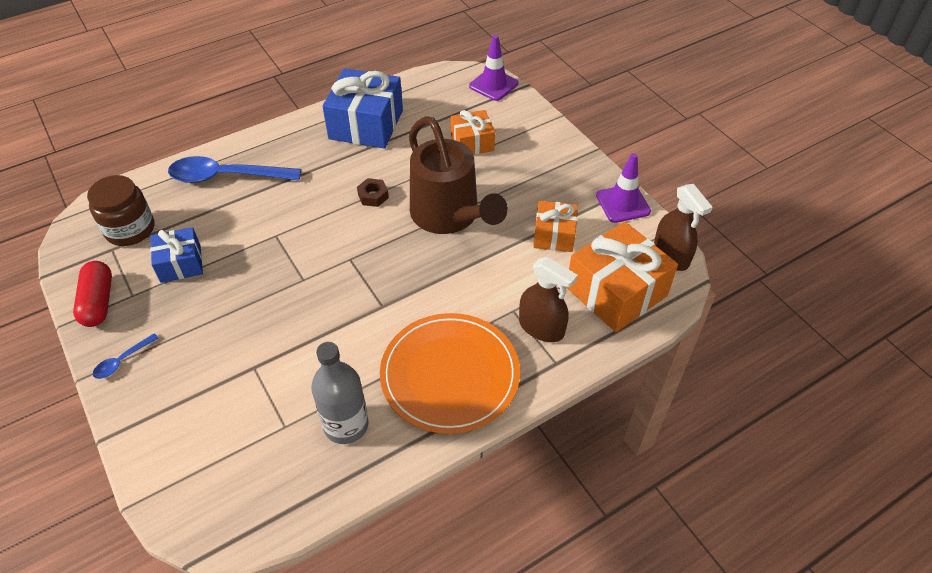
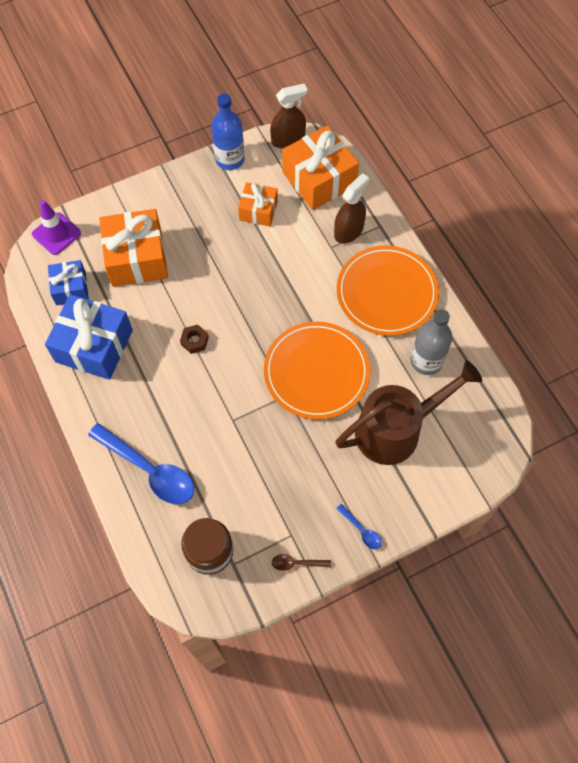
camera: 85 degrees left, 15 degrees up
(98, 302) = (297, 563): red capsule -> brown spoon
(181, 264) = (258, 498): blue gift -> blue gift (71, 288)
(227, 177) = (149, 470): blue spoon -> blue spoon turned 60 degrees counterclockwise
(332, 305) = (316, 372): none -> orange plate
(450, 217) = (228, 282): brown watering can -> brown watering can (397, 429)
(472, 143) = (137, 258): orange gift -> orange gift, size x1.73
(623, 203) = (230, 159): purple traffic cone -> blue bottle

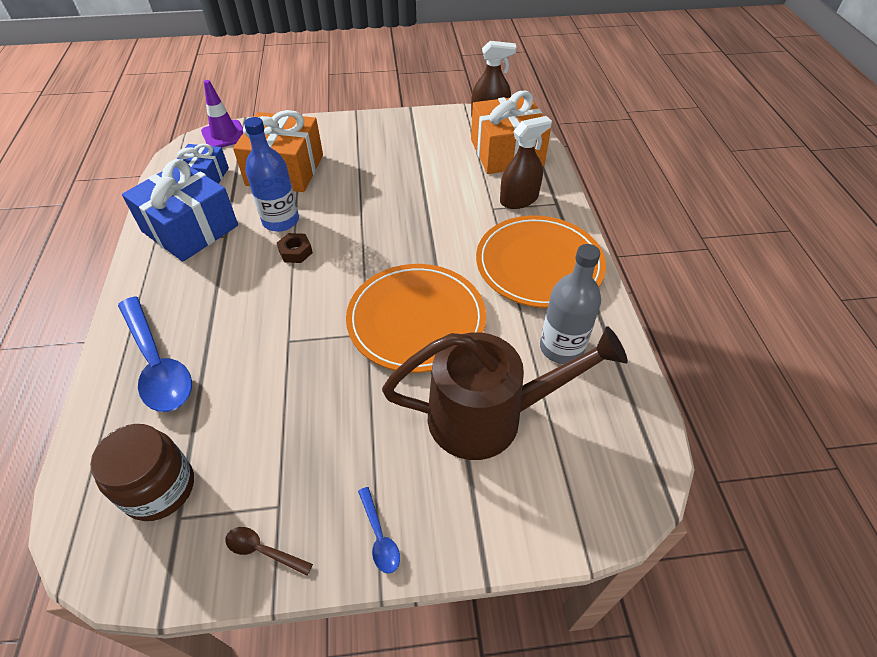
camera: 20 degrees right, 15 degrees down
(230, 159) = (423, 119): blue bottle -> blue bottle (281, 221)
(258, 211) = (430, 162): orange gift -> none

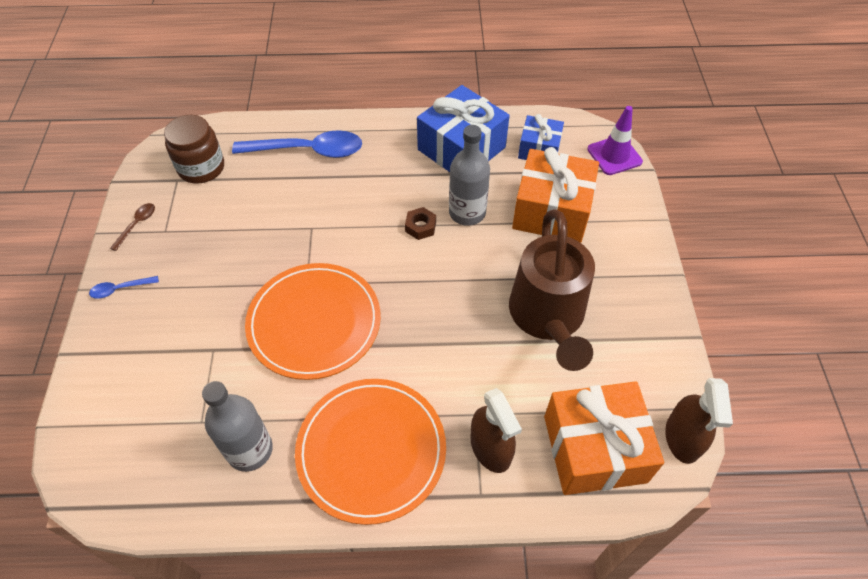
camera: 95 degrees right, 5 degrees up
(157, 363) = (307, 150): blue spoon -> blue spoon turned 150 degrees counterclockwise
(281, 221) = (467, 213): blue bottle -> grey bottle
(490, 416) = (192, 373): brown watering can -> brown watering can (548, 319)

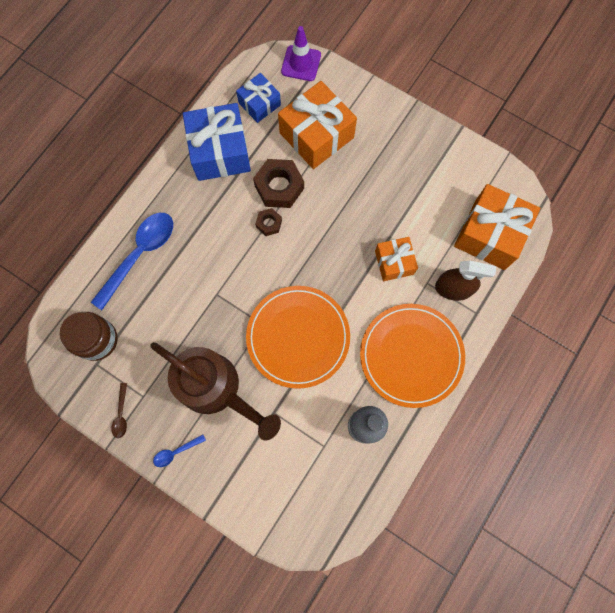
camera: 55 degrees left, 20 degrees up
(120, 289) = (176, 452): blue spoon -> blue spoon turned 45 degrees clockwise
(136, 225) = (121, 414): brown spoon -> brown spoon turned 150 degrees counterclockwise
(467, 213) = (279, 187): grey bottle -> brown nut
(472, 365) = (394, 262): none -> orange gift
(548, 319) = (394, 197): brown watering can -> brown watering can (217, 389)
(682, 438) = (513, 185): brown spray bottle -> none

